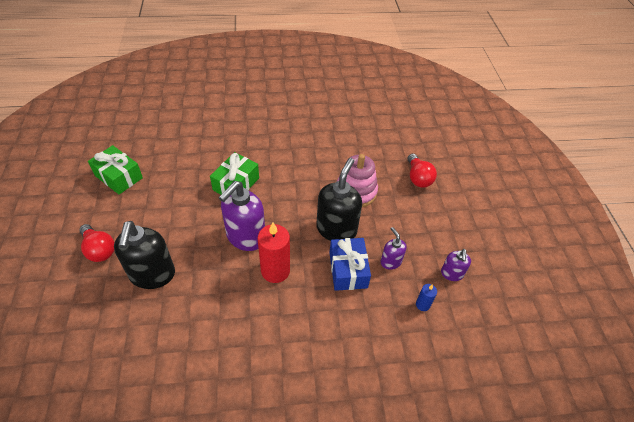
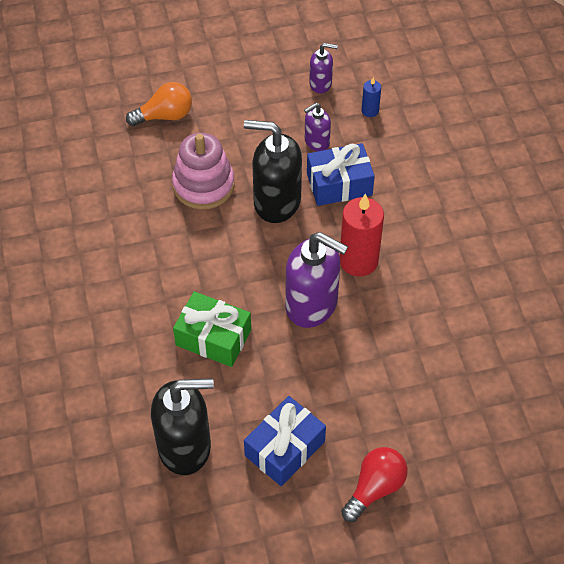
camera: 95 degrees left, 5 degrees up
(119, 177) = (225, 516): green gift -> none
(147, 208) = (284, 448): none -> blue gift
(152, 275) = (399, 403): black soap dispenser -> black soap dispenser (185, 447)
(418, 178) = (165, 116): red light bulb -> orange light bulb

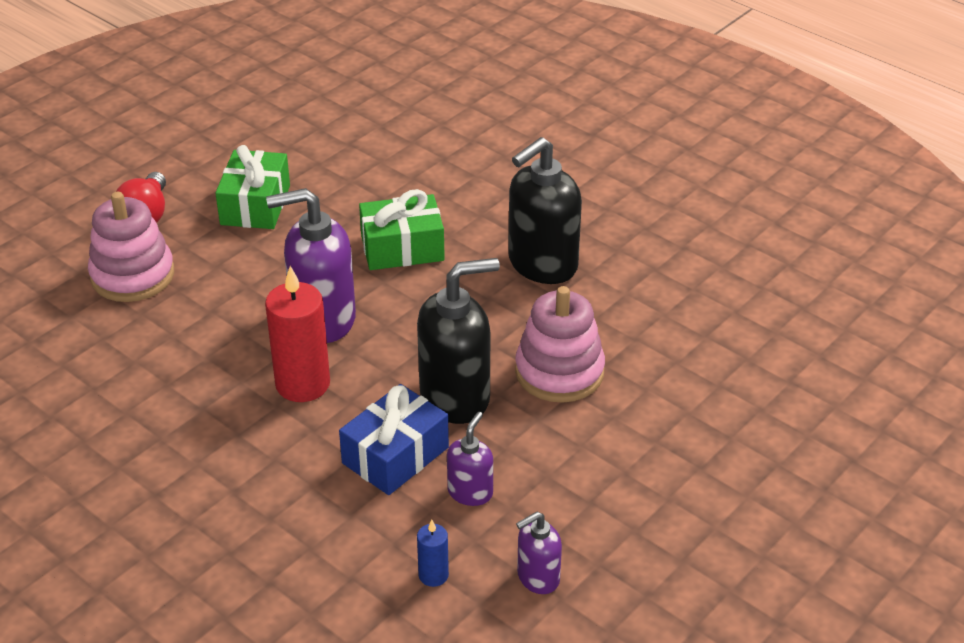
camera: 145 degrees right, 15 degrees down
(165, 116) = (694, 423): orange light bulb -> none
(185, 447) = (350, 168): black soap dispenser -> black soap dispenser (542, 264)
(284, 448) = (255, 205): blue gift -> green gift
(417, 424) = (132, 275): none -> pink stacking toy

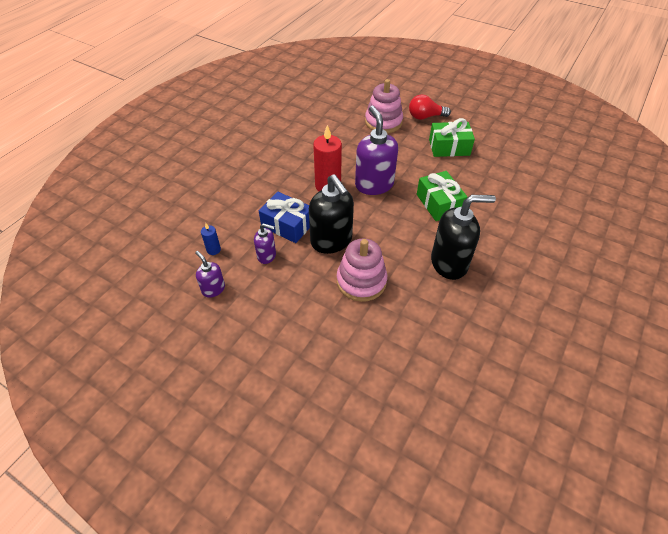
camera: 80 degrees right, 10 degrees up
(542, 264) = (449, 263): black soap dispenser -> black soap dispenser turned 135 degrees clockwise

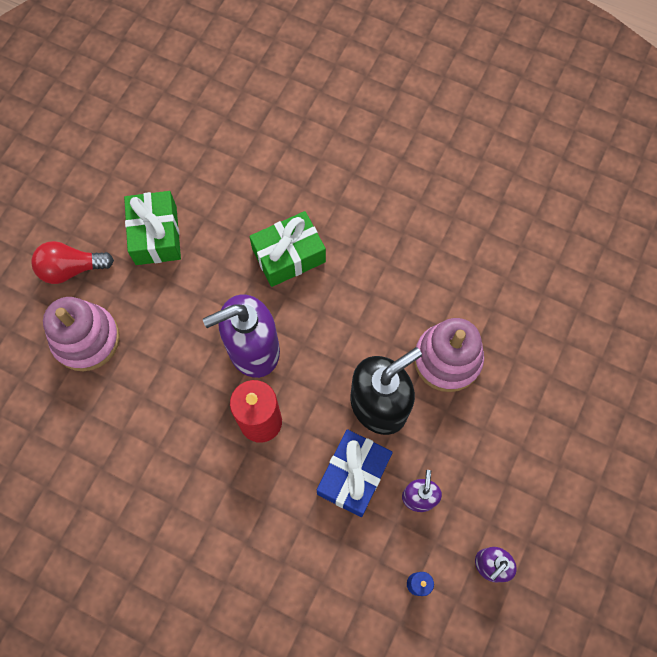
camera: 95 degrees left, 20 degrees up
(425, 117) = (71, 269): red light bulb -> red light bulb turned 90 degrees clockwise
(449, 263) = (401, 248): black soap dispenser -> none

